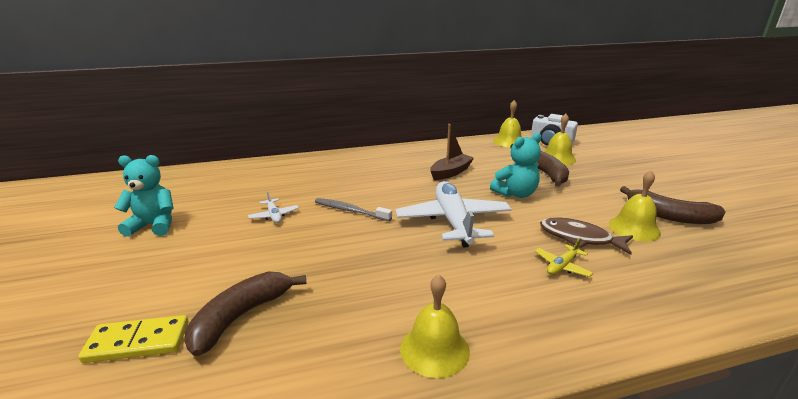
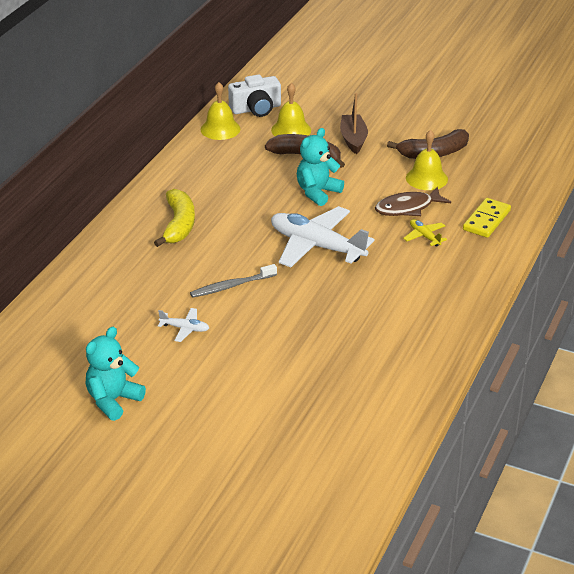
camera: 50 degrees left, 10 degrees up
(138, 342) = (292, 439): yellow domino -> yellow domino (486, 220)
(241, 316) = (315, 389): brown banana -> none
(392, 168) = (179, 225): none -> yellow banana
(434, 349) = (433, 327): yellow bell -> none
(450, 172) = (235, 199): brown boat -> brown boat (353, 139)
(515, 194) = (317, 192): turquoise teddy bear -> turquoise teddy bear turned 150 degrees counterclockwise
(562, 266) = (424, 236): yellow plane -> yellow plane turned 150 degrees clockwise

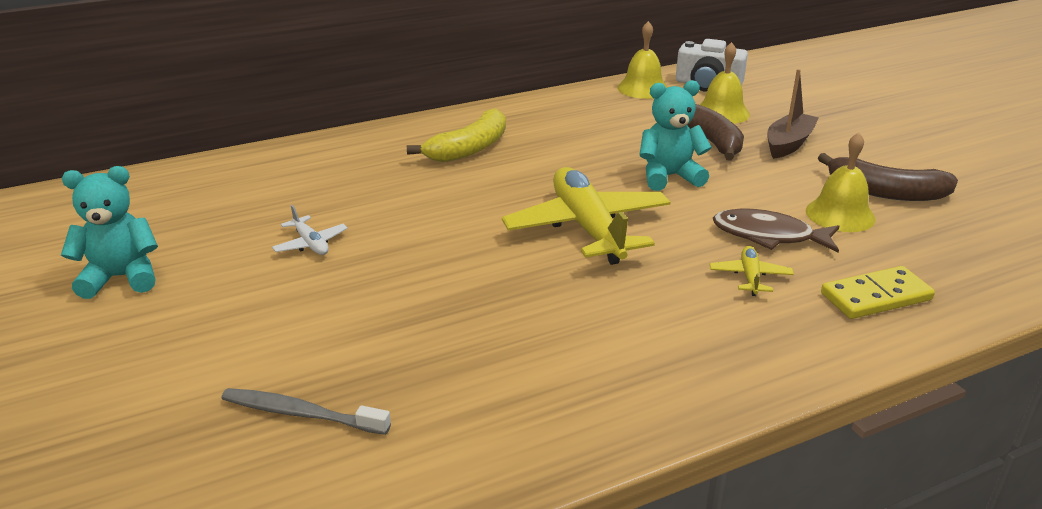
camera: 40 degrees right, 5 degrees down
(231, 286) = (428, 225): grey toothbrush -> grey toothbrush (301, 413)
(317, 246) = (587, 228): white plane -> yellow plane

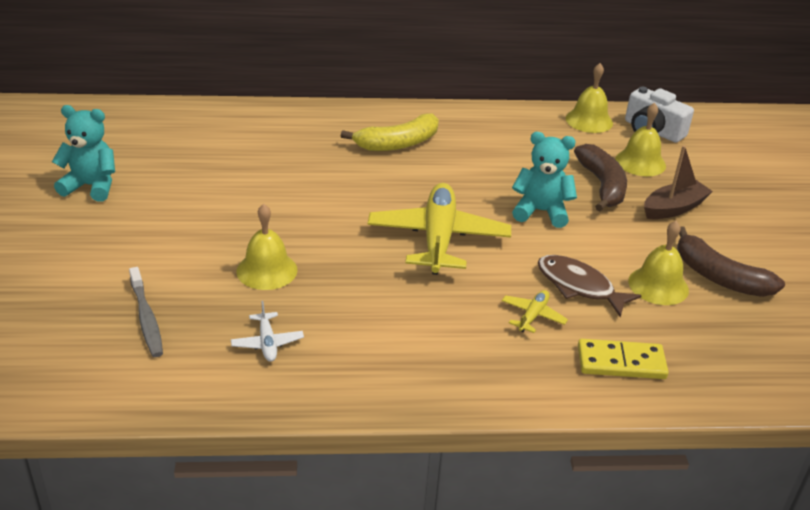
camera: 20 degrees right, 5 degrees up
(301, 413) = (146, 318): grey toothbrush -> grey toothbrush turned 150 degrees counterclockwise
(310, 243) = (228, 194): white plane -> white plane (267, 343)
(419, 312) = (267, 270): none -> yellow bell

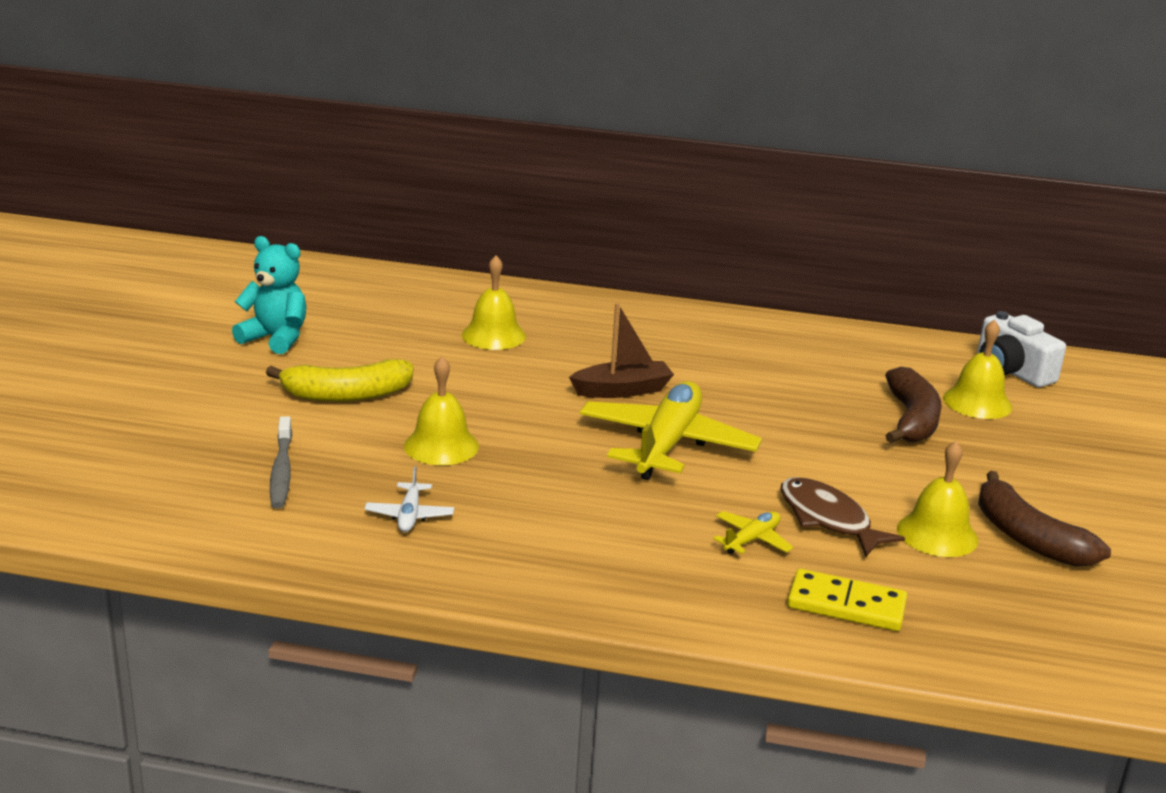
camera: 15 degrees right, 10 degrees down
(398, 143) = (661, 343): yellow banana -> yellow banana (346, 395)
(541, 212) = (814, 436): turquoise teddy bear -> none
(589, 120) = (927, 350): yellow bell -> yellow bell (493, 335)
(673, 208) = (1000, 457): brown boat -> brown boat (622, 390)

